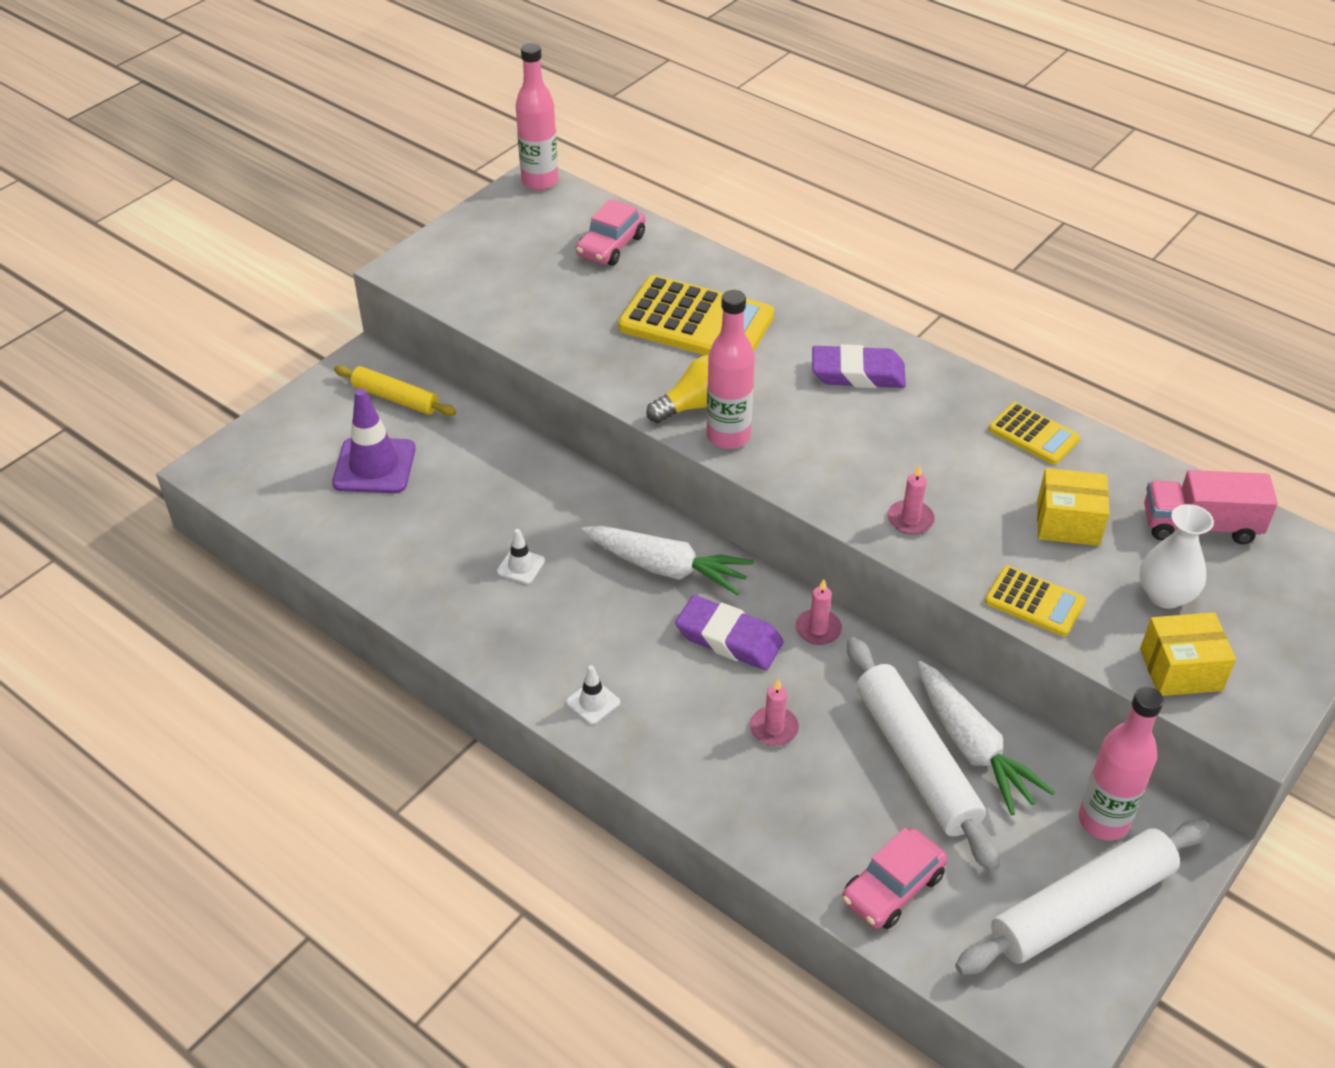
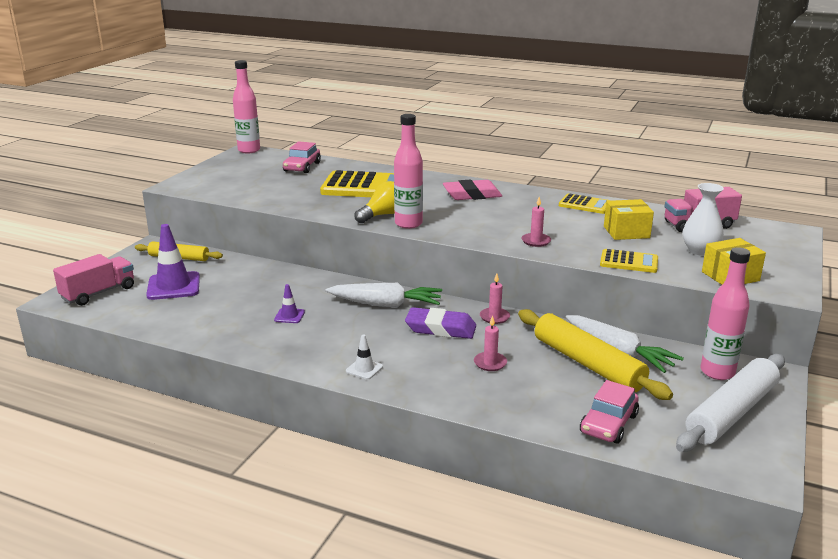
camera: 15 degrees left, 20 degrees down
(269, 461) = (98, 293): none -> pink truck
(521, 566) = (289, 316): white traffic cone -> purple traffic cone
(857, 373) = (472, 195): purple eraser -> pink eraser
(915, 760) = (587, 364): white rolling pin -> yellow rolling pin

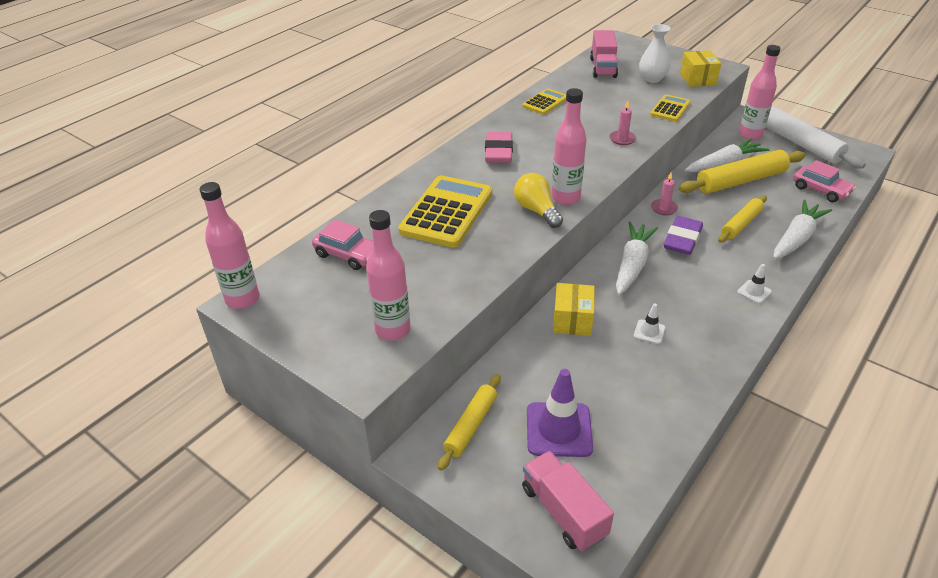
camera: 75 degrees left, 15 degrees up
(222, 187) = (393, 330): none -> pink bottle
(289, 316) = (649, 332): purple traffic cone -> white traffic cone
(479, 399) = (796, 238): none -> white carrot
(490, 363) = (741, 224): pink candle -> yellow rolling pin
(626, 232) = (611, 97): yellow box -> yellow box (572, 320)

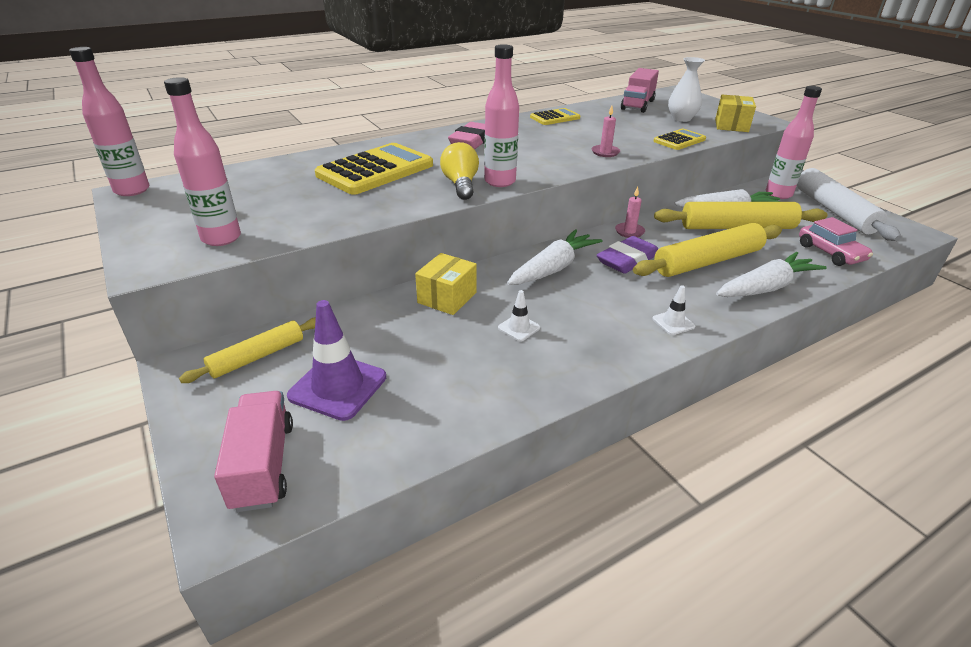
camera: 20 degrees right, 5 degrees down
(348, 254) = (254, 180): pink car -> none
(741, 224) = (708, 261): yellow rolling pin -> yellow rolling pin, size x1.66

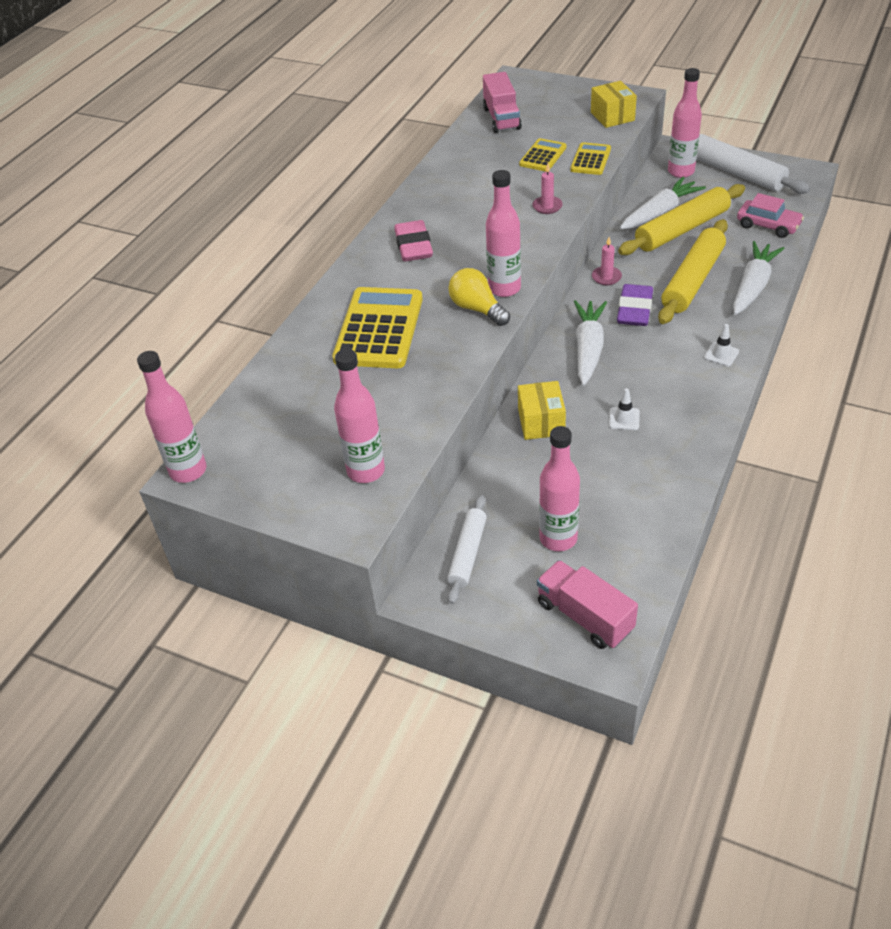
camera: 30 degrees left, 10 degrees up
(257, 357) = (468, 553): yellow rolling pin -> white rolling pin
(338, 386) = (558, 538): purple traffic cone -> pink bottle
(555, 118) = (448, 174): yellow calculator -> yellow calculator (543, 156)
(681, 118) = (561, 124): white vase -> none

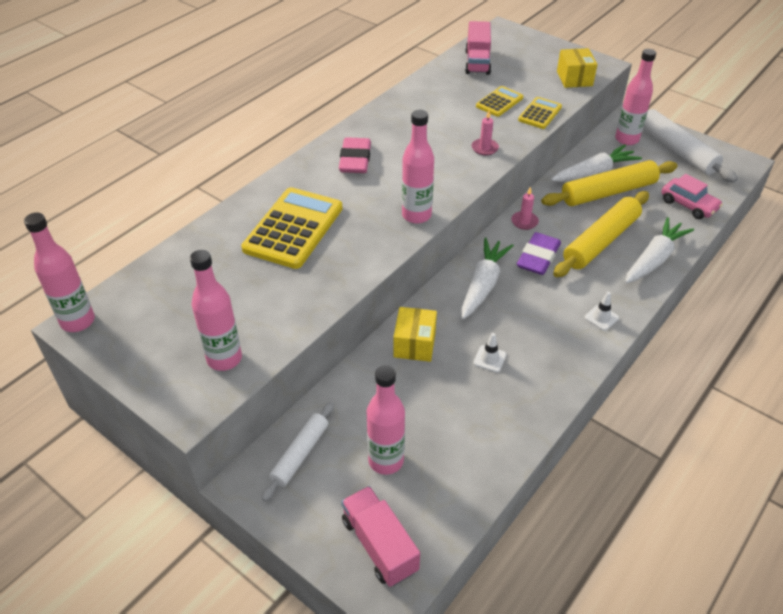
camera: 10 degrees right, 0 degrees up
(477, 309) = (385, 229): yellow light bulb -> none

